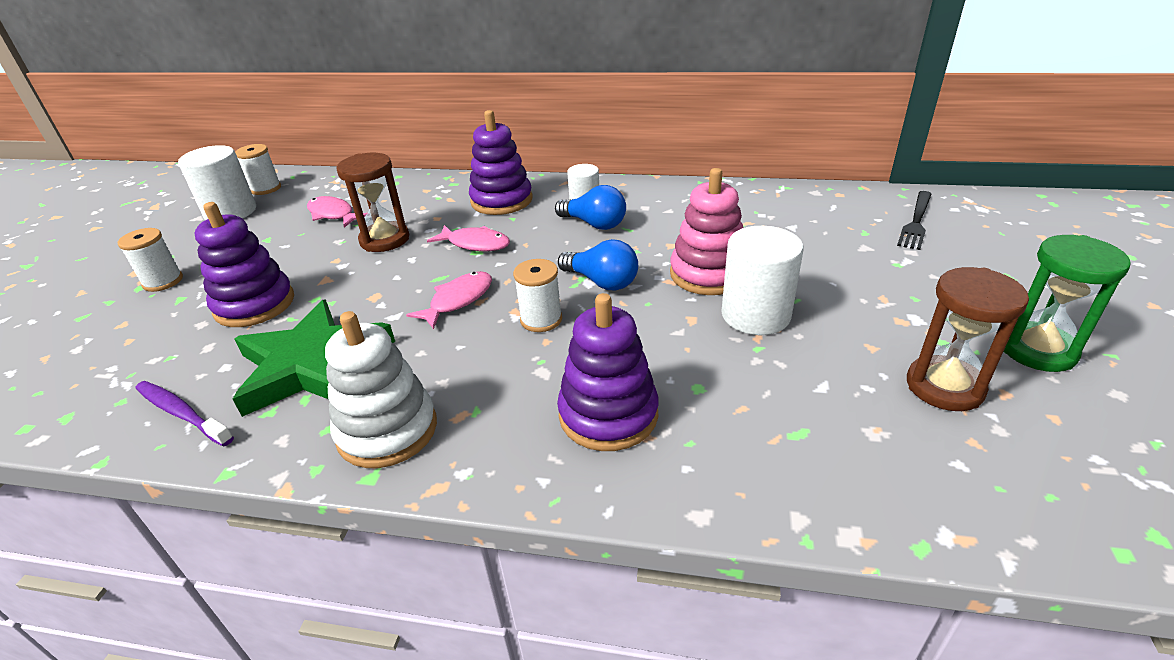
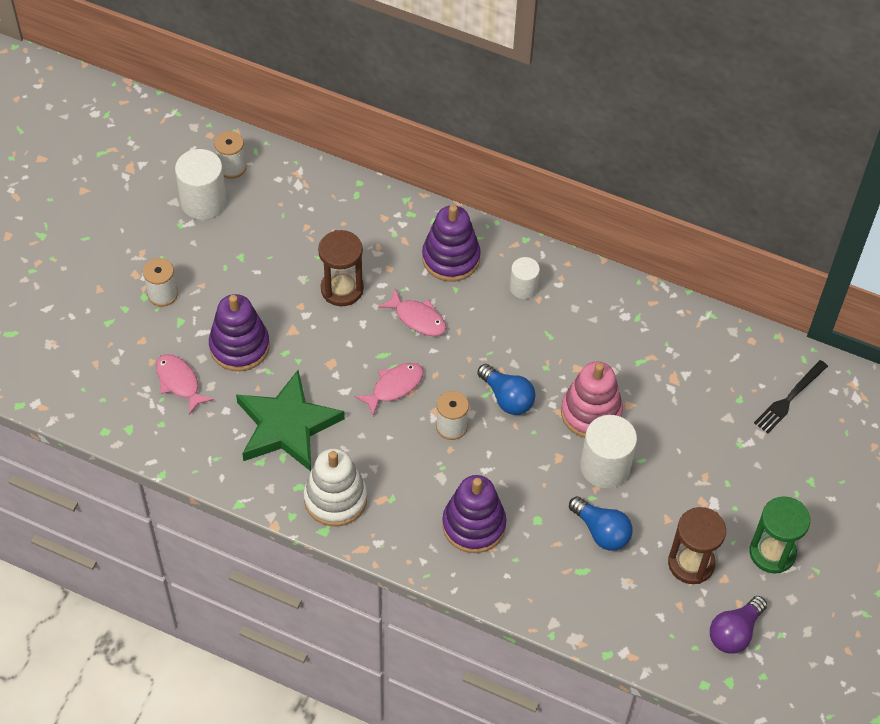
camera: 10 degrees right, 20 degrees up
(182, 413) = (204, 447): purple toothbrush -> none
(333, 214) = (297, 234): pink fish -> pink fish (179, 382)
(594, 224) = (523, 320): blue light bulb -> blue light bulb (601, 531)
(1088, 458) = (734, 632): none -> purple light bulb

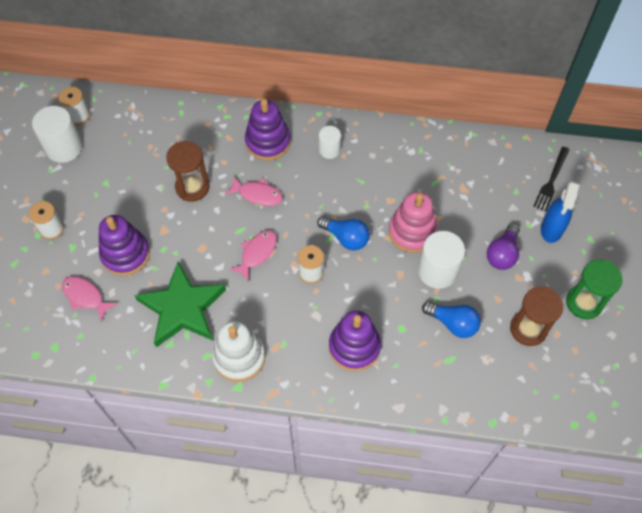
camera: 15 degrees left, 5 degrees up
(734, 632) = (580, 375): purple light bulb -> purple light bulb (502, 254)
(766, 456) = (551, 229): none -> blue spray bottle

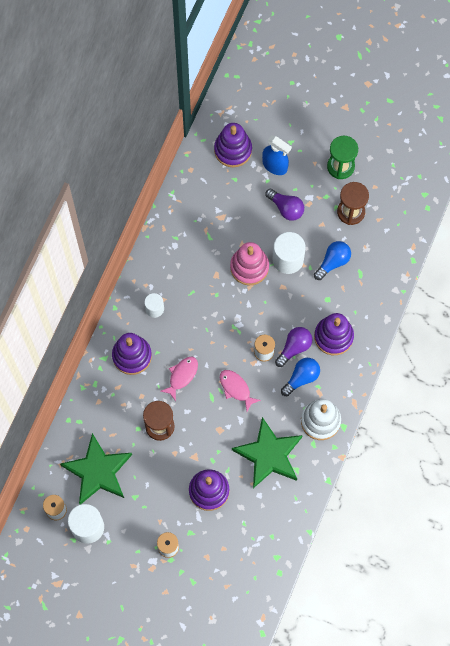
camera: 75 degrees left, 10 degrees up
(85, 297) = (239, 528): pink fish -> none
(128, 142) = (98, 471): none -> green star
(326, 305) = (294, 348): none -> purple light bulb
(346, 238) = (241, 318): blue light bulb -> blue light bulb (301, 378)
(551, 181) = (233, 150): black fork -> purple stacking toy

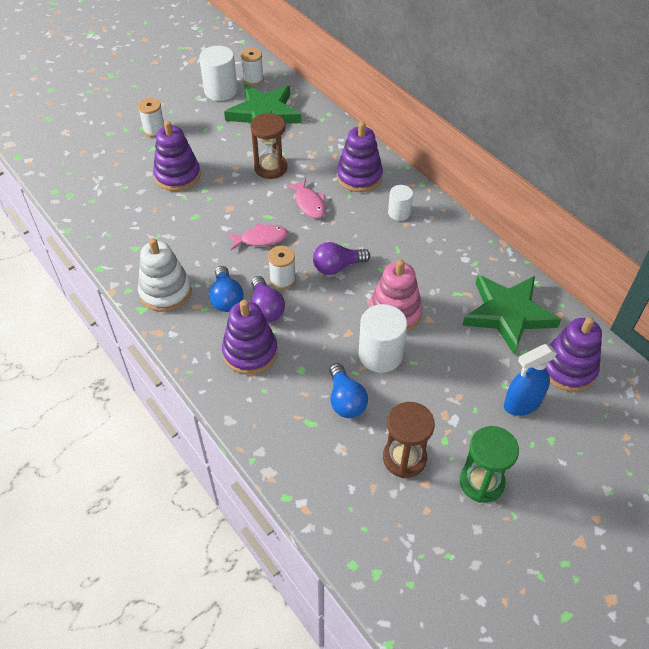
camera: 120 degrees right, 20 degrees down
(269, 455) = (169, 233): green star -> green star (508, 314)
(286, 208) = (452, 386): purple light bulb -> purple light bulb (337, 267)

